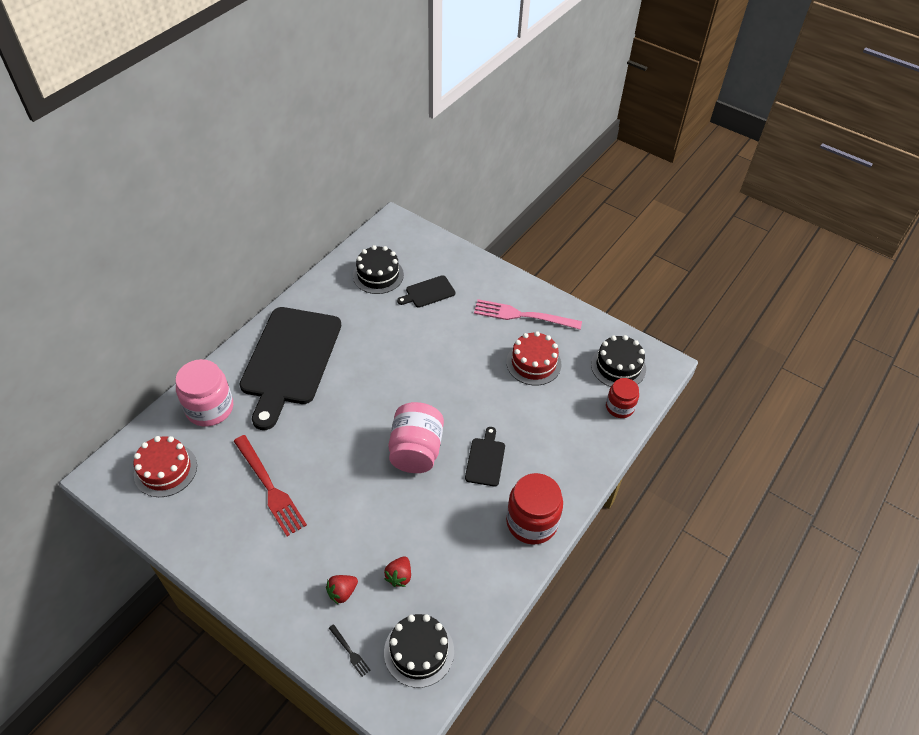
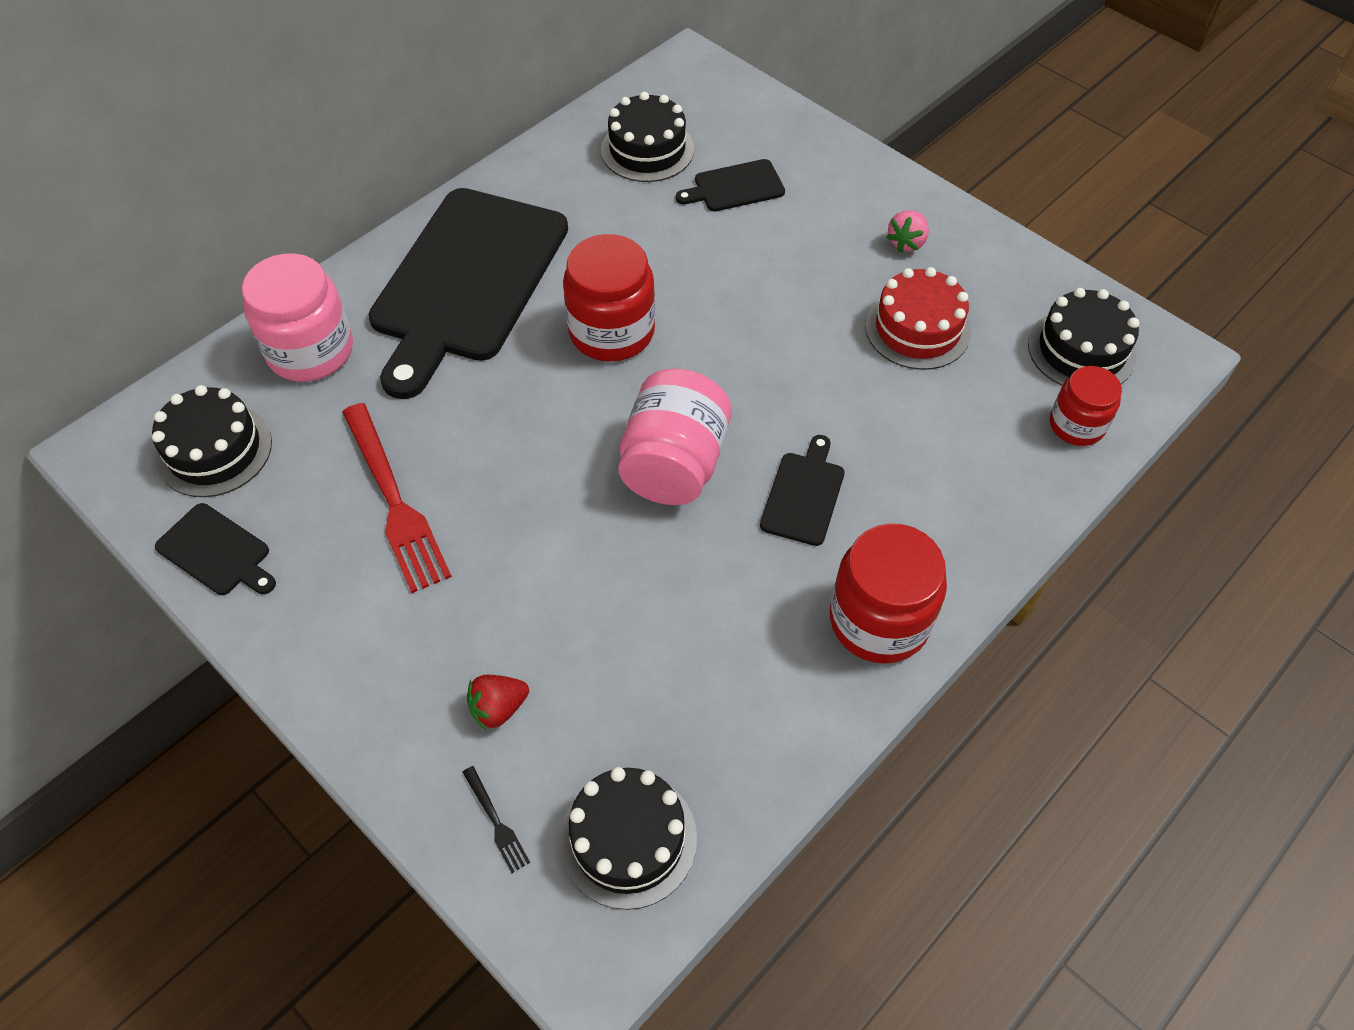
camera: 10 degrees right, 5 degrees up
(165, 470) = (214, 450): red cake -> black cake
(177, 526) = (217, 552): none -> black cutting board
(373, 380) = (611, 331): none -> red jar
(399, 576) = (610, 691): red strawberry -> none
(522, 315) = (907, 242): pink fork -> pink strawberry

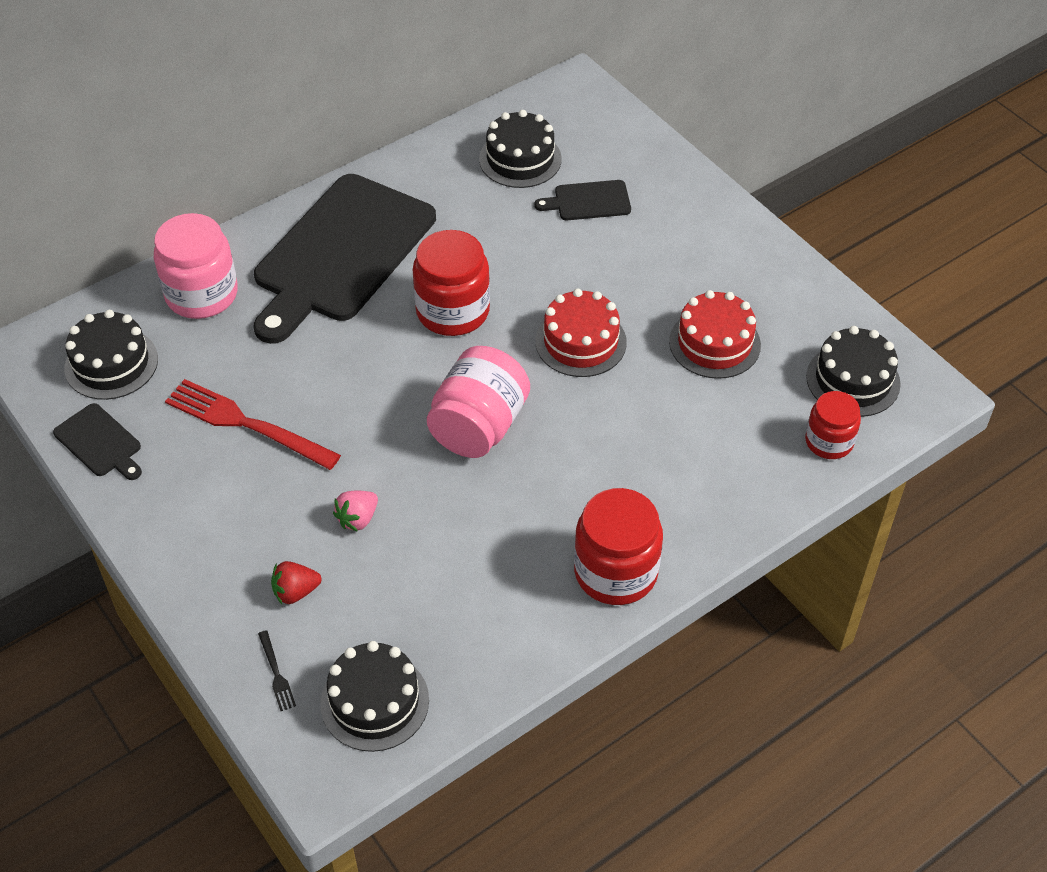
camera: 10 degrees right, 5 degrees down
(394, 502) = (246, 424): red fork -> red fork turned 135 degrees clockwise
(767, 348) = (580, 342): none -> red cake
(803, 495) = (580, 465): black cutting board -> none
(907, 242) = (726, 268): pink strawberry -> pink strawberry (358, 519)

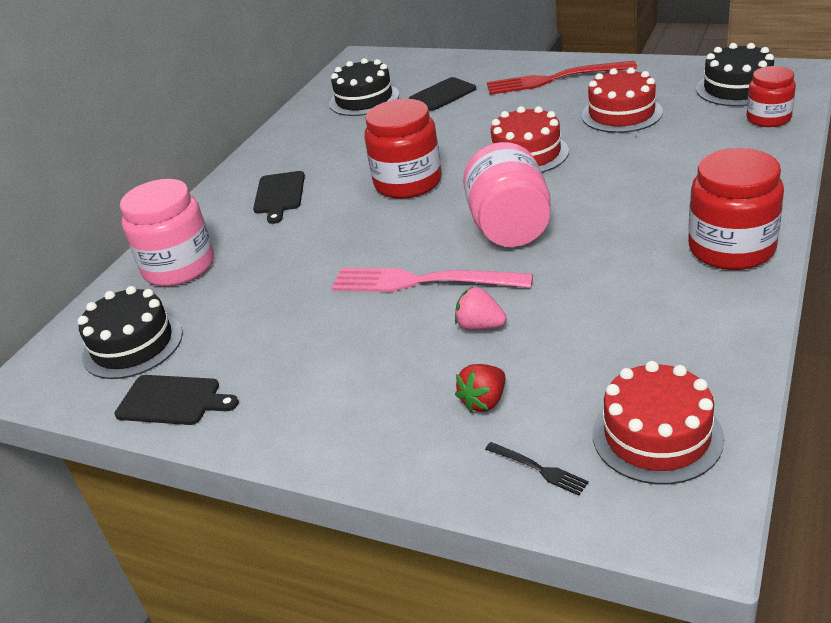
camera: 25 degrees left, 15 degrees down
(246, 424) = (306, 320): red fork -> red fork (554, 79)
(341, 253) = (279, 195): black cutting board -> black cutting board, size x0.42
(358, 519) = (480, 326): pink strawberry -> pink strawberry turned 105 degrees clockwise
(360, 441) = (422, 281): none -> pink fork
(374, 701) = (657, 435): black cake -> red cake

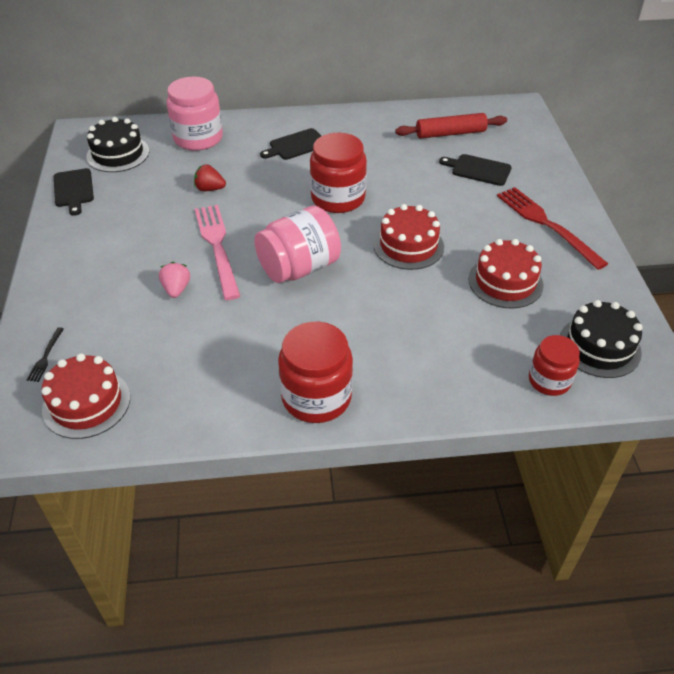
camera: 55 degrees right, 10 degrees up
(364, 99) = (450, 133): black cake -> red rolling pin
(484, 401) = (101, 314): red strawberry -> red strawberry (209, 189)

